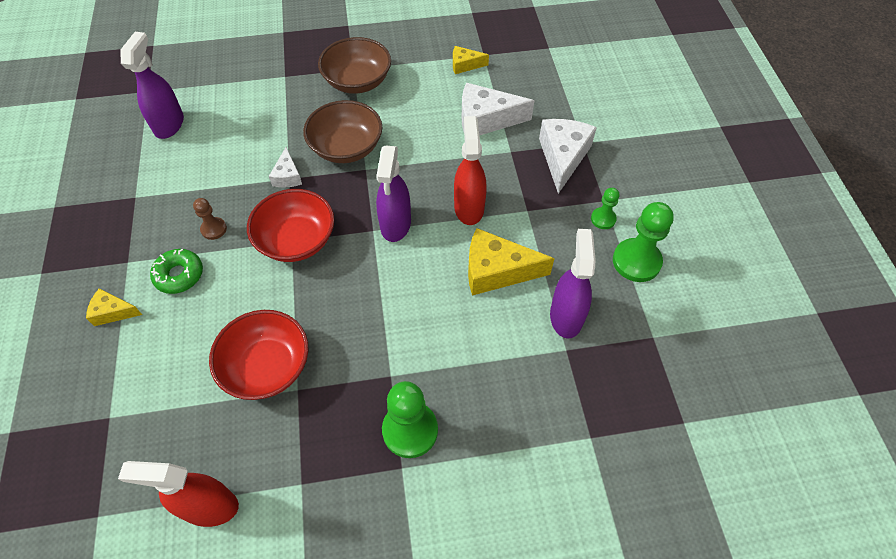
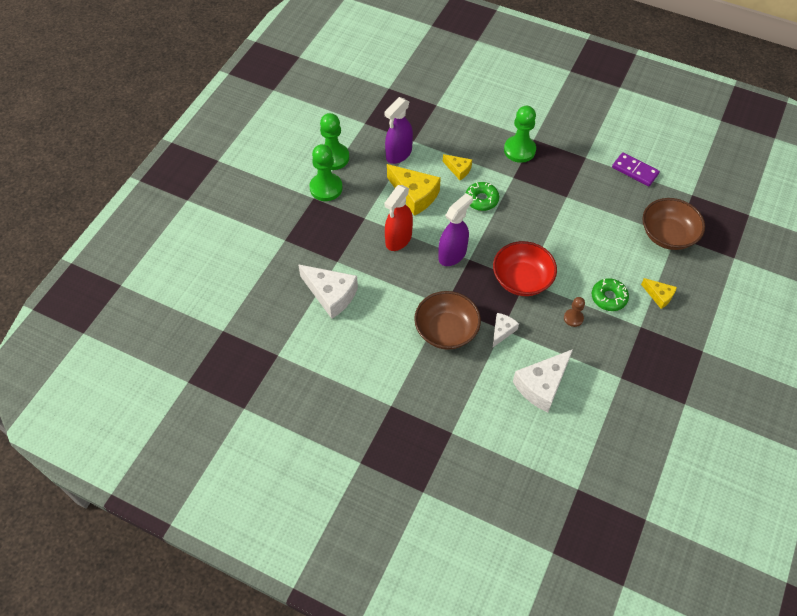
camera: 145 degrees left, 0 degrees up
(169, 124) = (571, 435): purple spray bottle -> none
(209, 506) = (634, 171): red spray bottle -> purple domino
(267, 366) = (577, 216): red bowl -> none
(357, 81) = (397, 389): brown bowl -> brown bowl (667, 235)
(410, 314) = (481, 199): none -> green donut
(465, 65) = (301, 353): yellow cheese -> yellow cheese (458, 169)
(563, 157) = (308, 237): white cheese -> white cheese (542, 385)
(603, 219) = (326, 188): green pawn -> green pawn, size x1.85

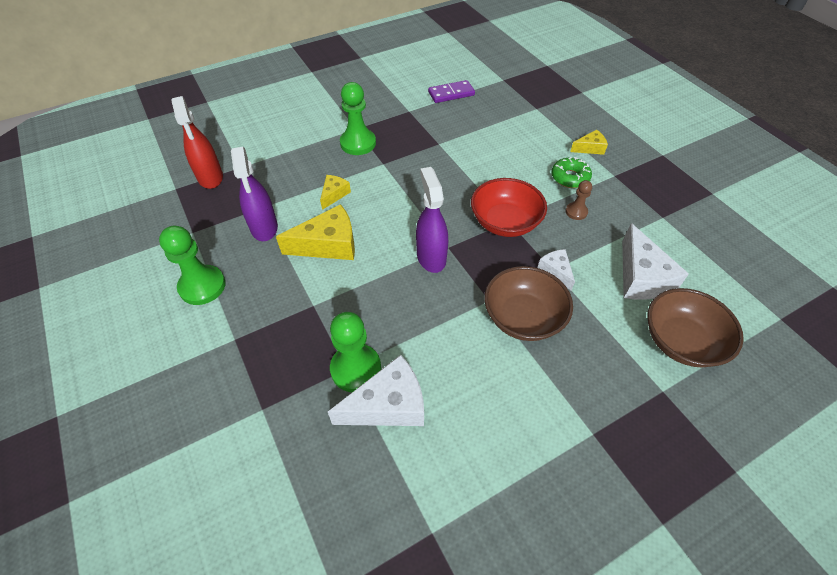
camera: 55 degrees left, 5 degrees down
(326, 188) = (235, 318): green pawn -> green pawn (356, 369)
(398, 239) = (371, 291): red spray bottle -> red spray bottle (210, 177)
(458, 169) = (334, 194): yellow cheese -> yellow cheese turned 45 degrees counterclockwise
(481, 199) = (386, 198): green donut -> none
(667, 235) = (531, 111): brown bowl -> brown bowl (681, 341)

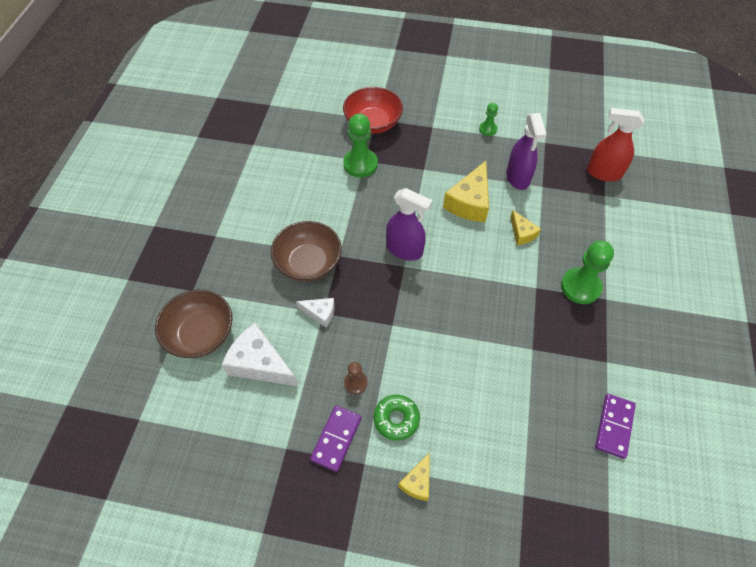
camera: 130 degrees right, 5 degrees up
(202, 286) = (487, 129): green pawn -> green pawn, size x0.54
(264, 228) = (518, 178): purple spray bottle -> purple spray bottle turned 120 degrees counterclockwise
(388, 404) = (326, 165): white cheese -> none
(505, 222) = (393, 321): red bowl -> red bowl (373, 123)
(621, 197) = (336, 439): none -> purple domino

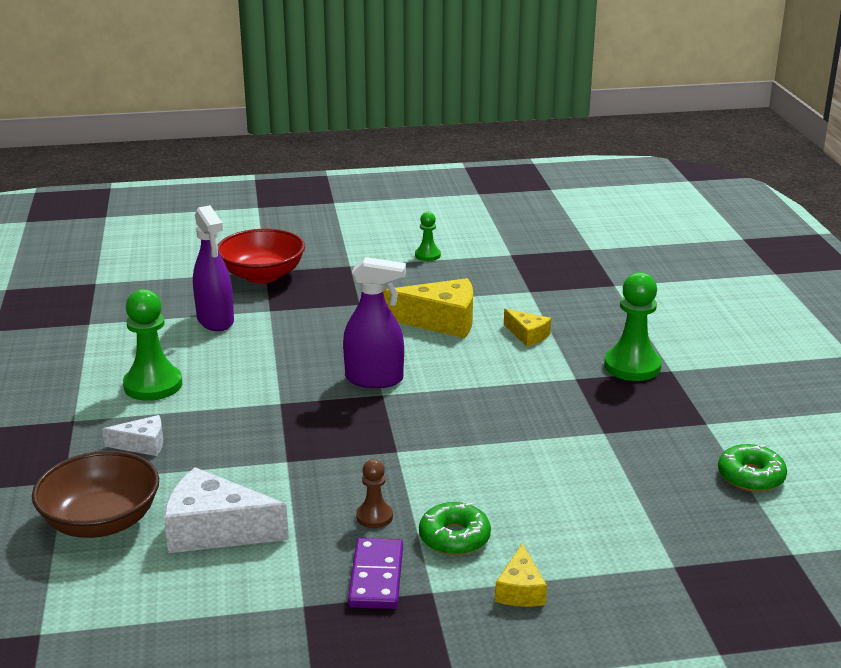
camera: 20 degrees left, 30 degrees down
(308, 263) = (238, 418): brown bowl -> none
(320, 313) = (282, 462): white cheese -> white cheese (142, 444)
(360, 164) = (265, 314): green pawn -> green pawn (153, 385)
(469, 202) = (441, 321): yellow cheese -> yellow cheese turned 90 degrees counterclockwise
(518, 178) = (493, 289): purple spray bottle -> purple spray bottle (215, 321)
(603, 173) = (601, 267): red spray bottle -> none
(614, 426) = (750, 476): purple domino -> green donut

